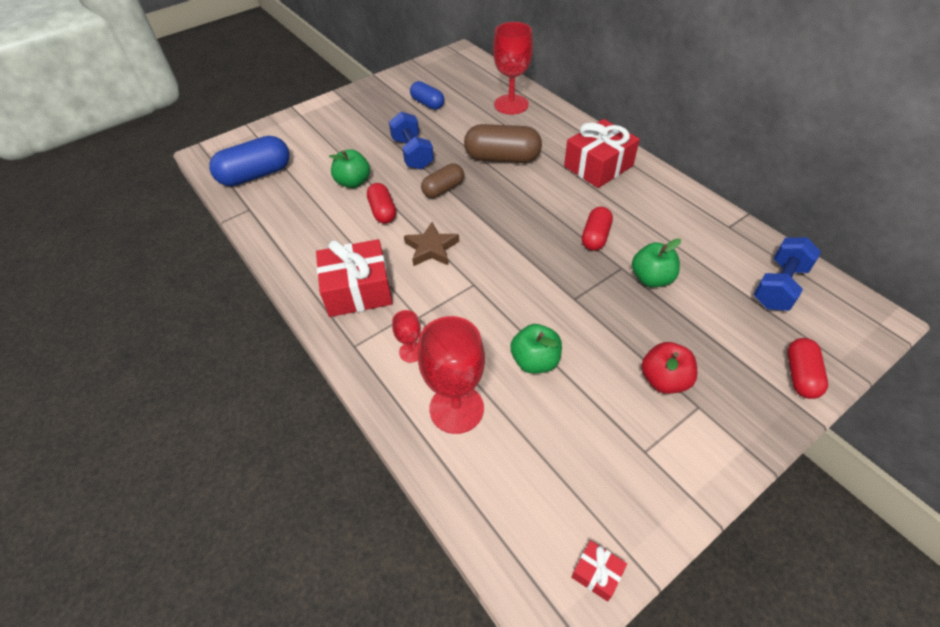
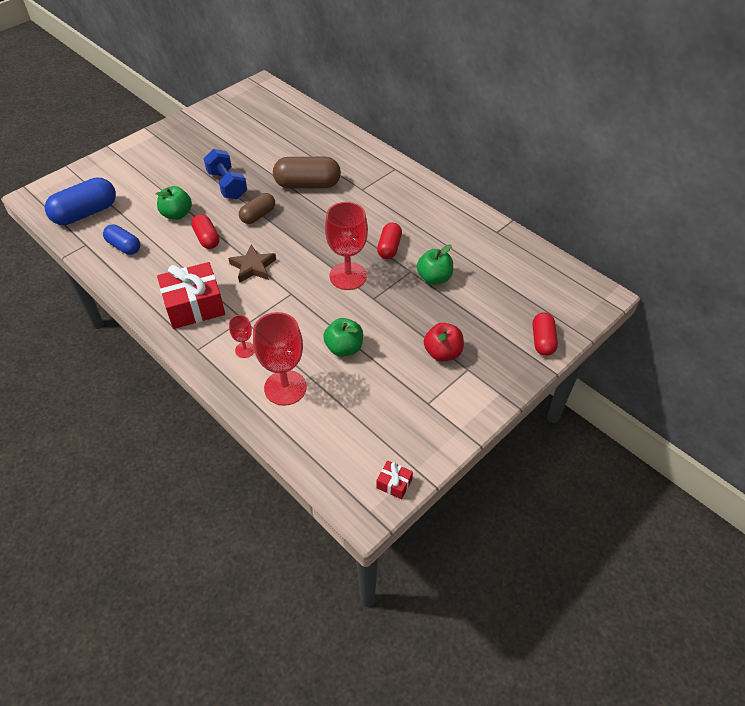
camera: 10 degrees left, 0 degrees up
(427, 104) = (236, 137): blue capsule -> blue capsule (124, 246)
(511, 104) = (312, 134): red goblet -> red goblet (348, 276)
(598, 166) = (391, 187): red gift -> none
(779, 286) = (532, 276): blue dumbbell -> none

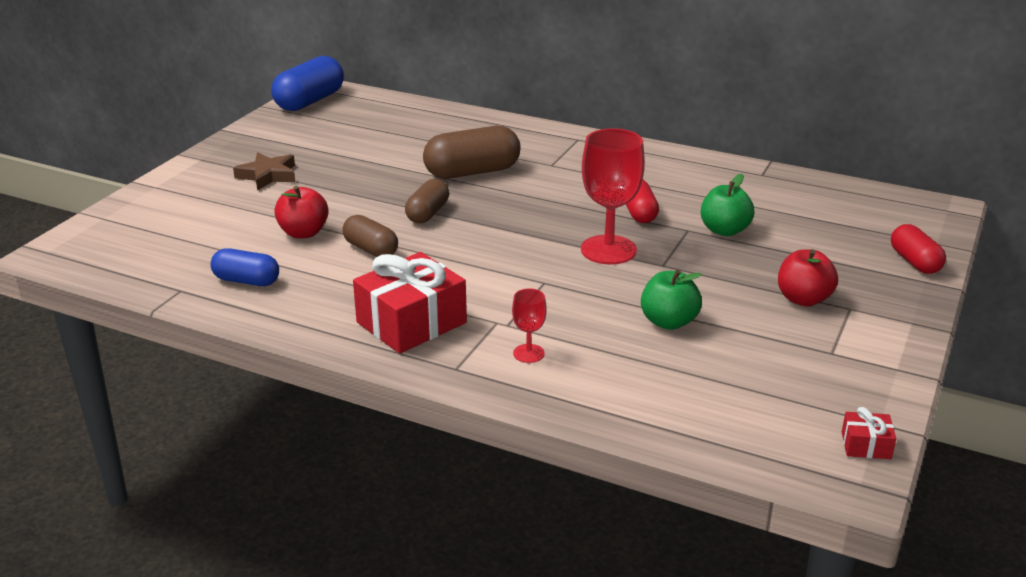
camera: 20 degrees left, 20 degrees down
(86, 213) = (154, 256): blue capsule -> blue capsule (310, 101)
(177, 214) = (303, 233): green apple -> red apple
(207, 238) = (371, 249): red capsule -> brown capsule
(227, 185) = (355, 191): blue dumbbell -> none
(253, 267) = (465, 266): brown star -> brown star (268, 175)
(285, 387) = (623, 380): red goblet -> none

